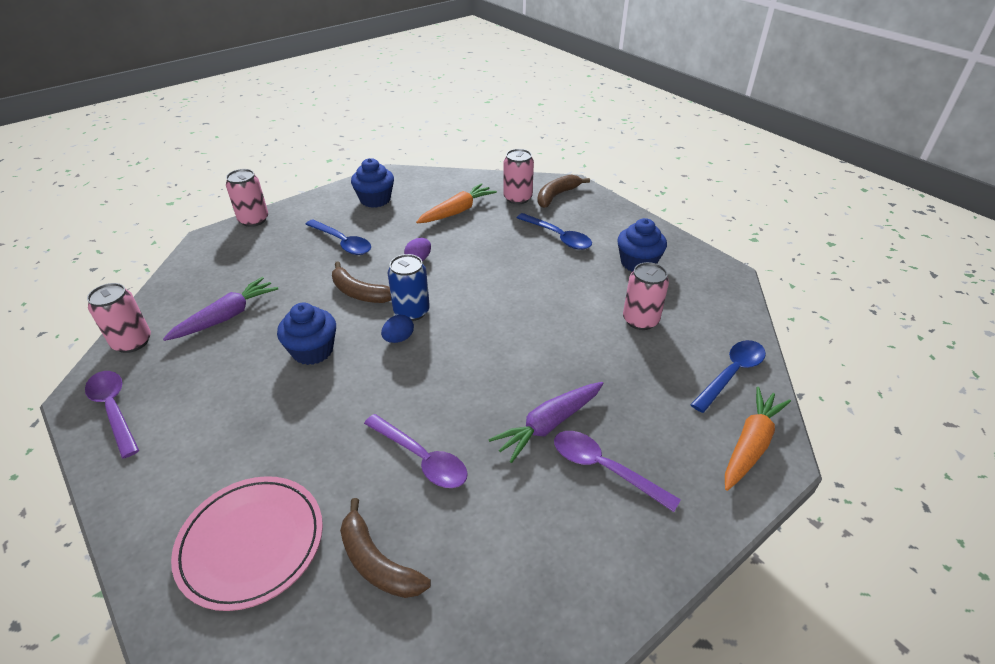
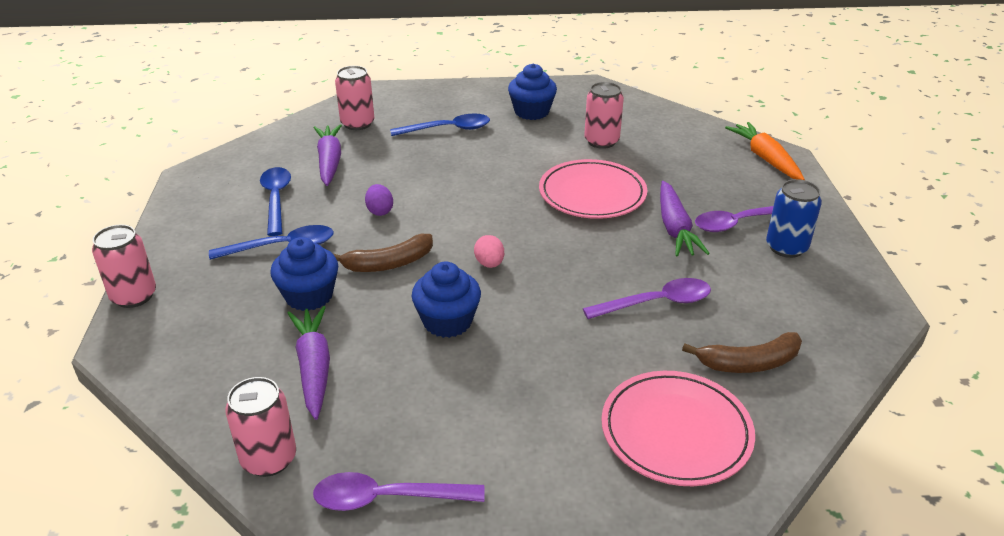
camera: 55 degrees left, 5 degrees down
(375, 199) = (229, 200): blue cupcake -> blue cupcake (309, 296)
(399, 339) = (489, 264): blue egg -> pink egg
(411, 311) = (457, 243): blue can -> blue can (786, 247)
(457, 211) = (329, 161): orange carrot -> purple carrot
(550, 350) = (592, 194): none -> pink plate
(556, 196) = (384, 104): brown banana -> none
(731, 373) = (695, 134): blue spoon -> blue spoon (276, 199)

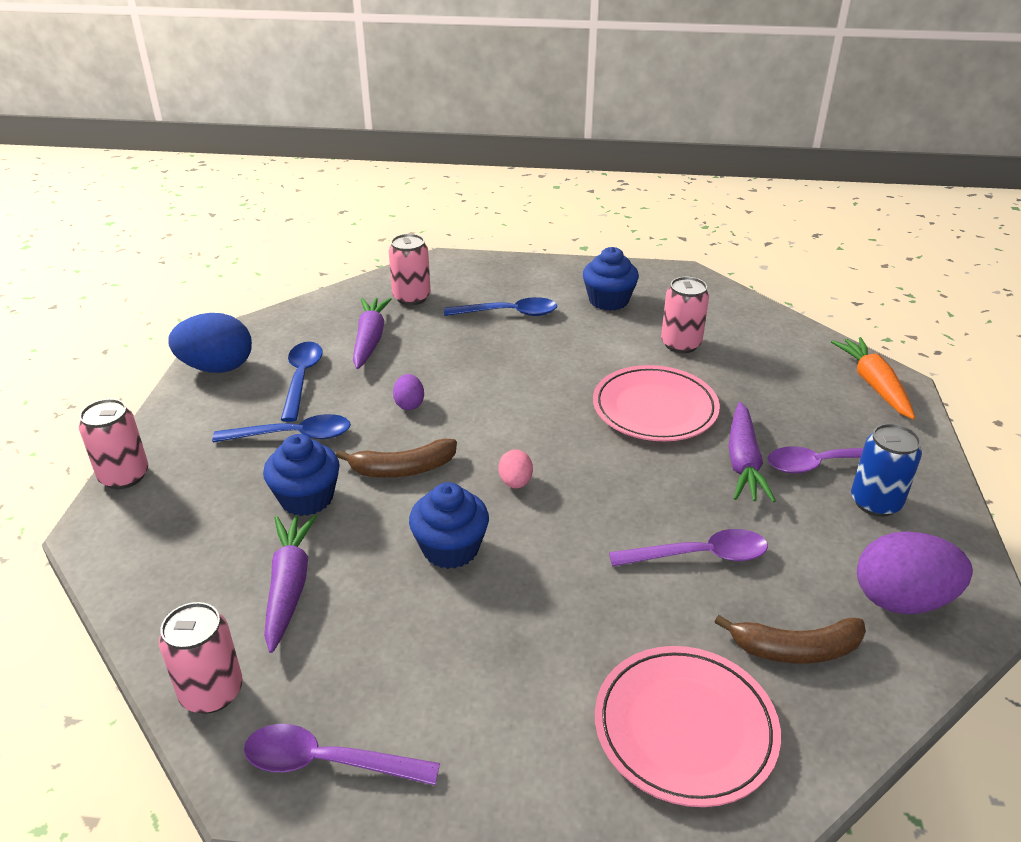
camera: 10 degrees right, 0 degrees up
(194, 197) = (217, 367): none -> blue egg
(822, 317) = (902, 600): none -> purple egg

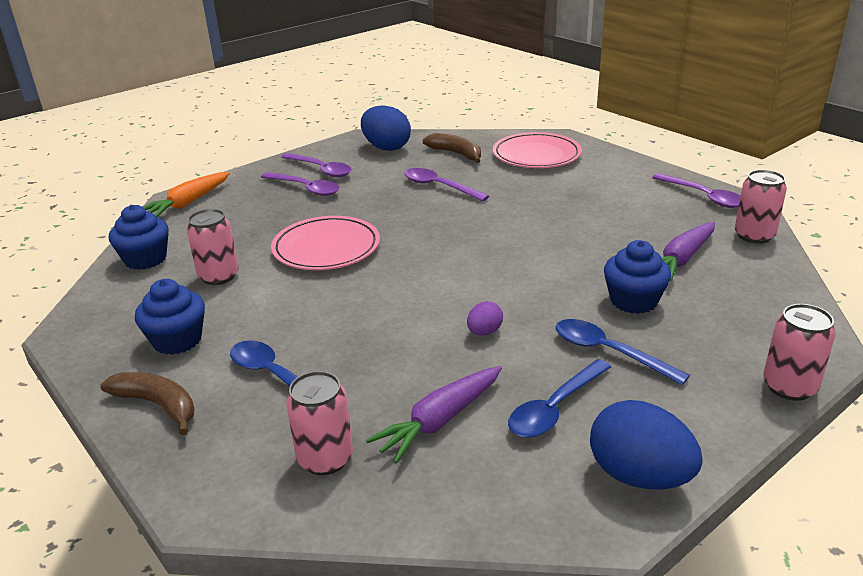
camera: 135 degrees left, 5 degrees down
(403, 469) = (545, 288): brown banana -> brown banana (158, 405)
(450, 548) = (563, 237): blue cupcake -> blue cupcake (145, 259)
(515, 482) = (481, 250): pink egg -> none
(743, 462) = (340, 205): purple carrot -> none
(875, 502) = (321, 170): blue can -> purple spoon
(902, 600) = (386, 148): purple egg -> blue egg

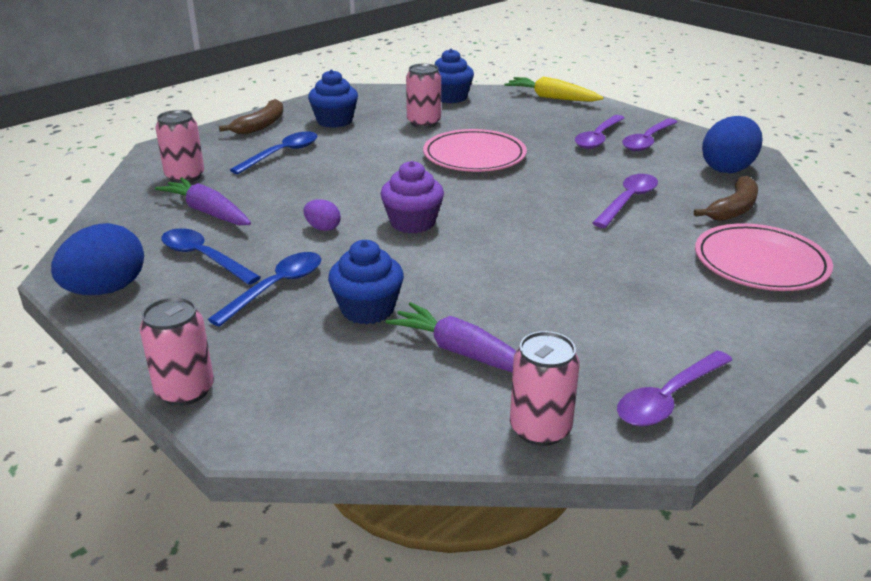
camera: 85 degrees right, 0 degrees up
(188, 203) = (552, 98): orange carrot -> yellow carrot
(473, 281) = (412, 223): none -> purple cupcake

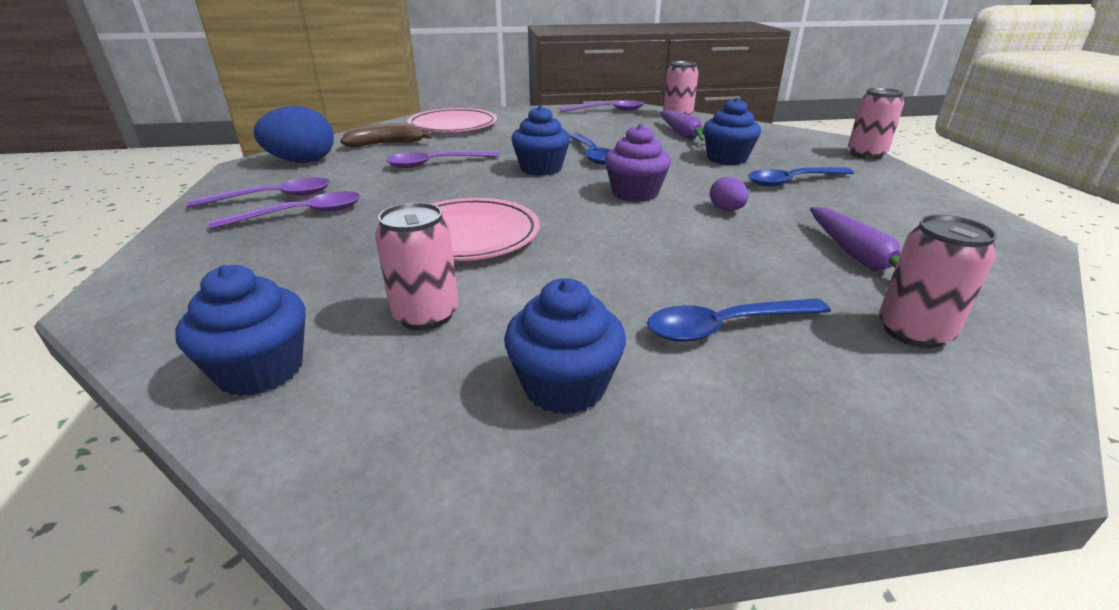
camera: 145 degrees left, 0 degrees up
(106, 290) = (961, 213): blue egg -> none
(203, 258) = (862, 215): blue spoon -> blue spoon (592, 155)
(261, 125) = (737, 441): brown banana -> none
(532, 225) = (541, 168): none -> blue cupcake
(552, 98) = (152, 295): yellow carrot -> none

